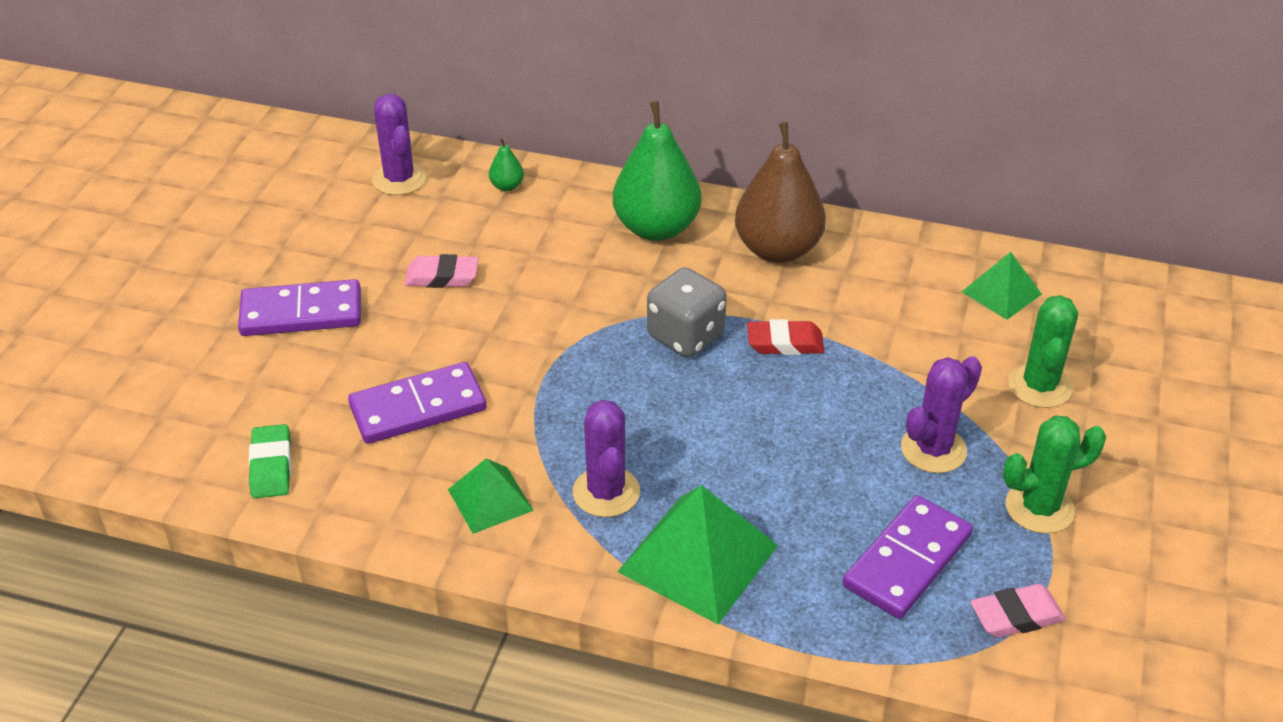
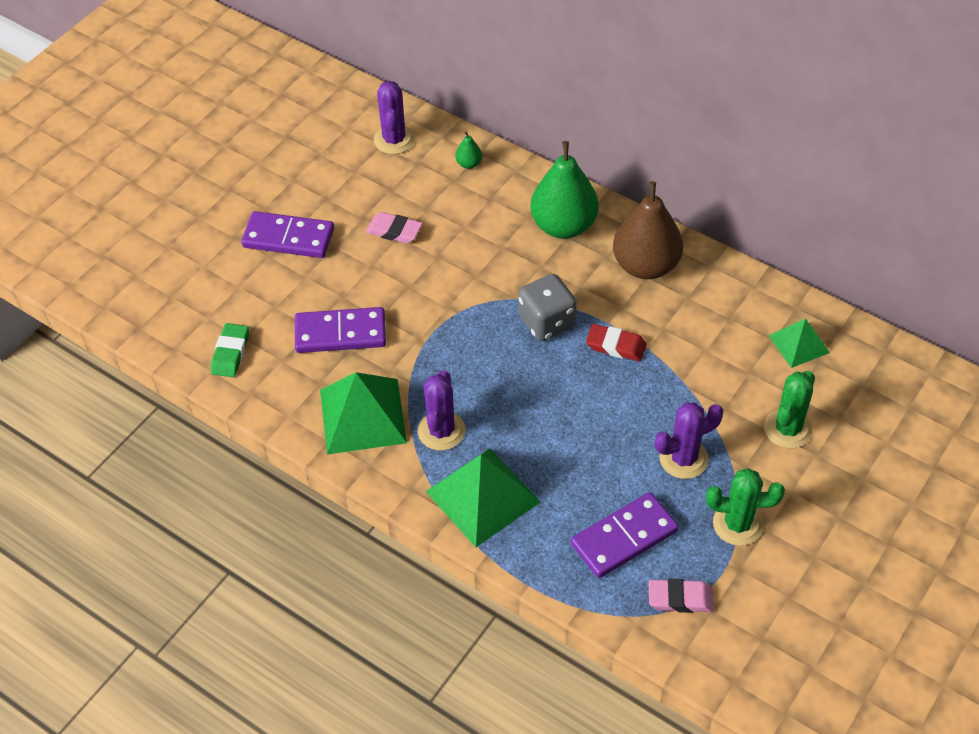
camera: 20 degrees right, 10 degrees up
(490, 500) = (362, 416): green pyramid -> green pyramid, size x1.73

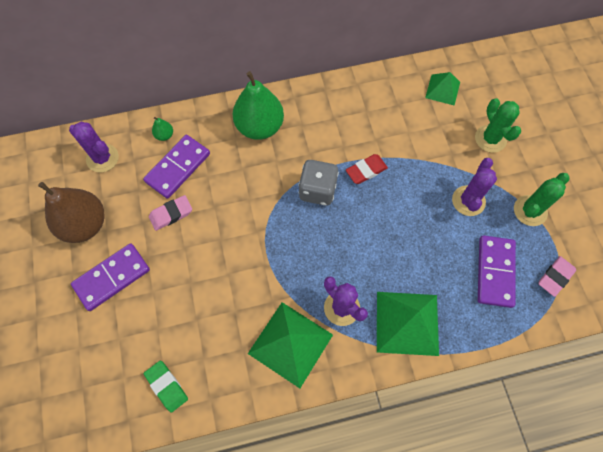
camera: 50 degrees left, 15 degrees up
(340, 333) = (217, 307): purple domino -> purple domino (178, 168)
(646, 266) = (326, 112): brown pear -> brown pear (85, 224)

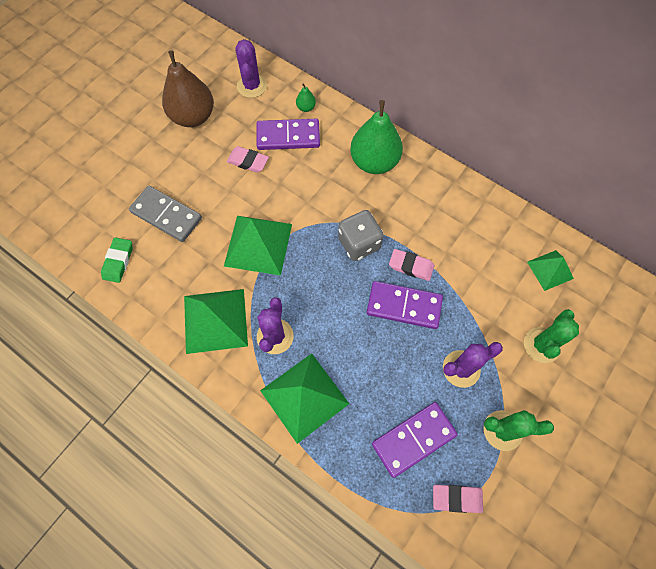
camera: 50 degrees right, 0 degrees up
(112, 278) = (169, 164): purple domino -> purple domino (404, 306)
(159, 315) = (166, 215): none -> grey domino
(253, 262) = (258, 244): none -> green pyramid
(366, 171) = (411, 266): red eraser -> pink eraser

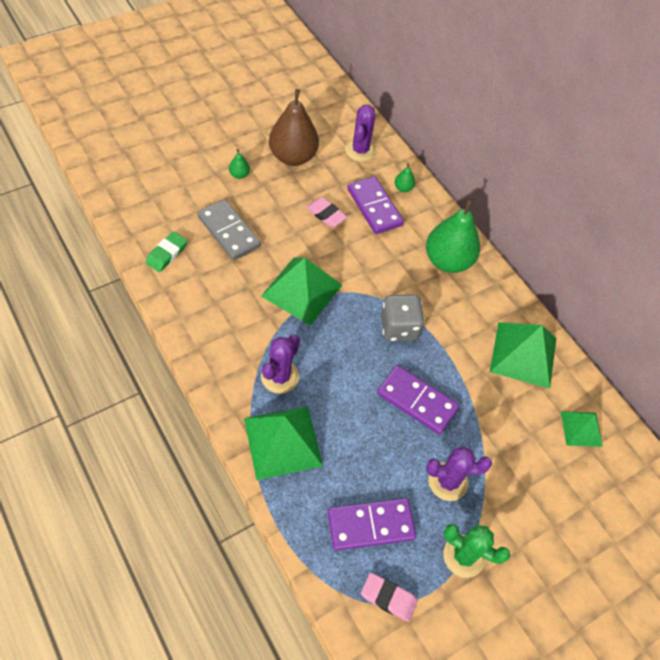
camera: 15 degrees right, 10 degrees down
(151, 154) = (239, 175): none -> green pear
(215, 320) = (231, 340): green pyramid -> green pyramid (523, 354)
(288, 136) = (374, 207): purple domino -> purple domino turned 45 degrees clockwise
(411, 266) = (440, 368): pink eraser -> none
(541, 345) = (540, 494): green cactus -> none

